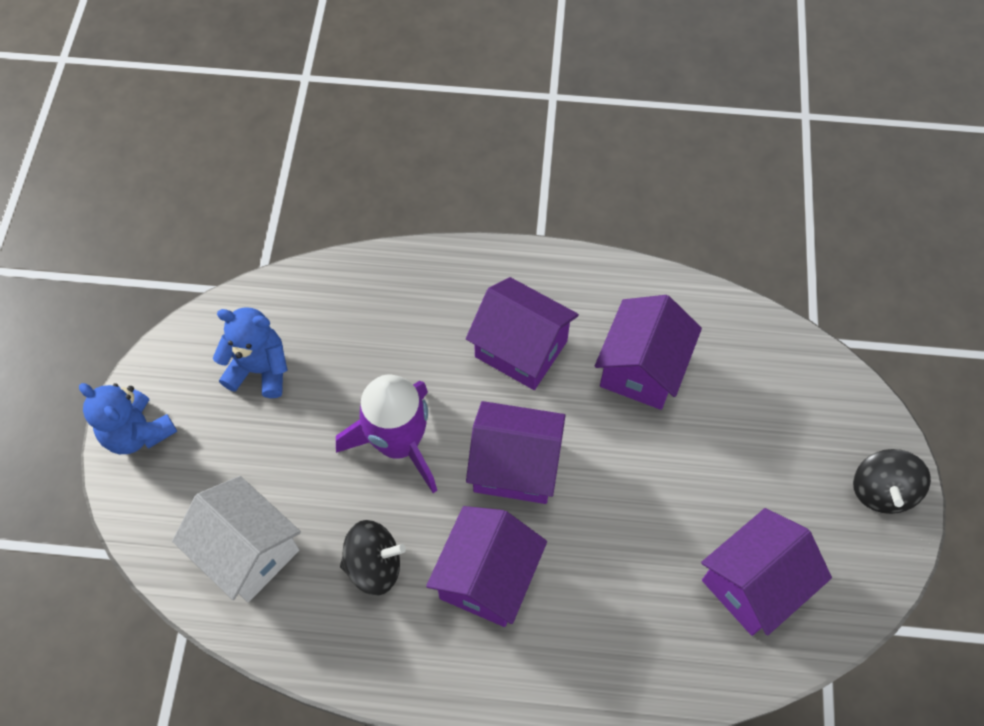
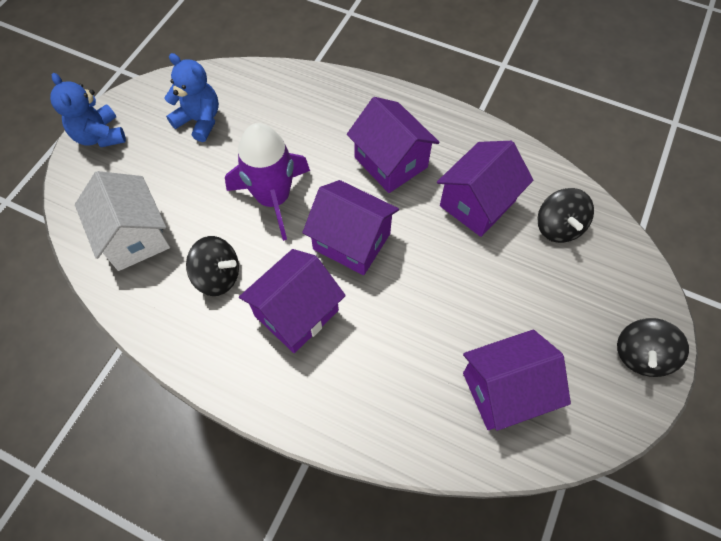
camera: 20 degrees right, 0 degrees up
(743, 368) = (558, 227): none -> black spinning top

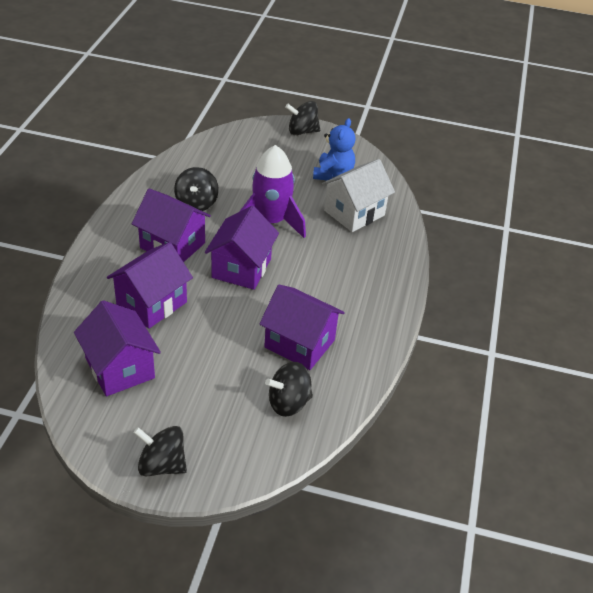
camera: 75 degrees right, 20 degrees down
(100, 136) = (302, 131): blue teddy bear -> black spinning top
(135, 236) = (221, 161): white house -> white house (354, 213)
(391, 162) = (327, 284): purple house -> purple house (151, 303)

